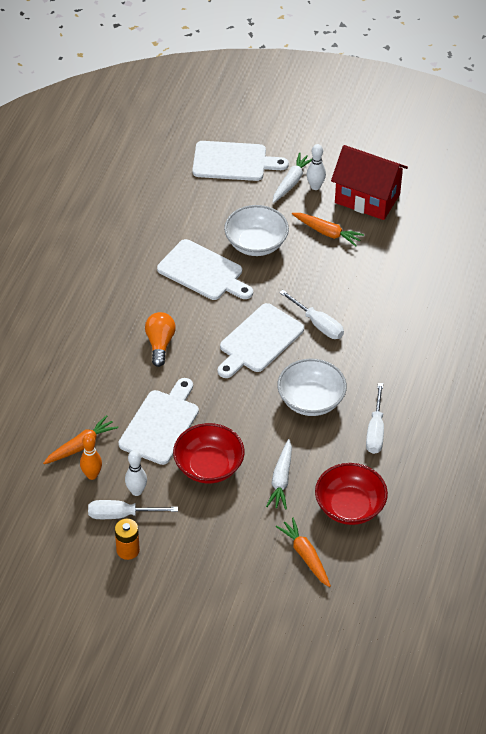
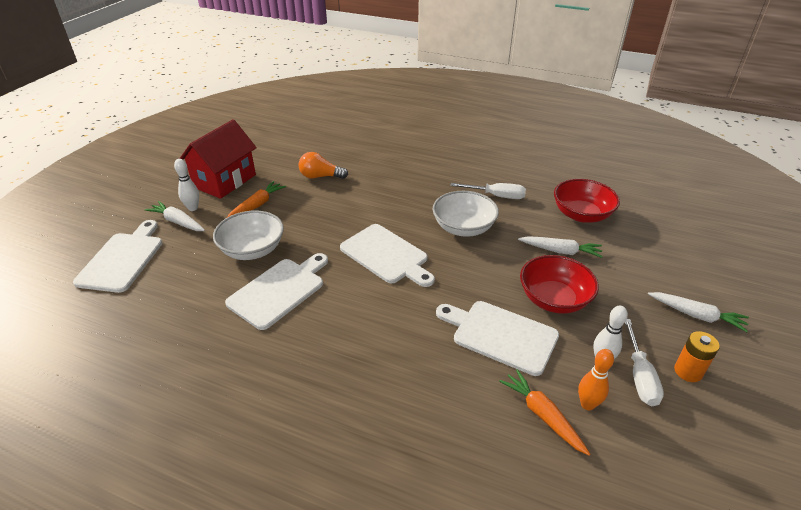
camera: 85 degrees left, 10 degrees down
(160, 344) = (380, 331): orange light bulb -> orange light bulb (320, 176)
(196, 574) = (696, 315): none -> white carrot
(305, 556) = (644, 242): orange carrot -> none
(318, 324) = (371, 218): white screwdriver -> none

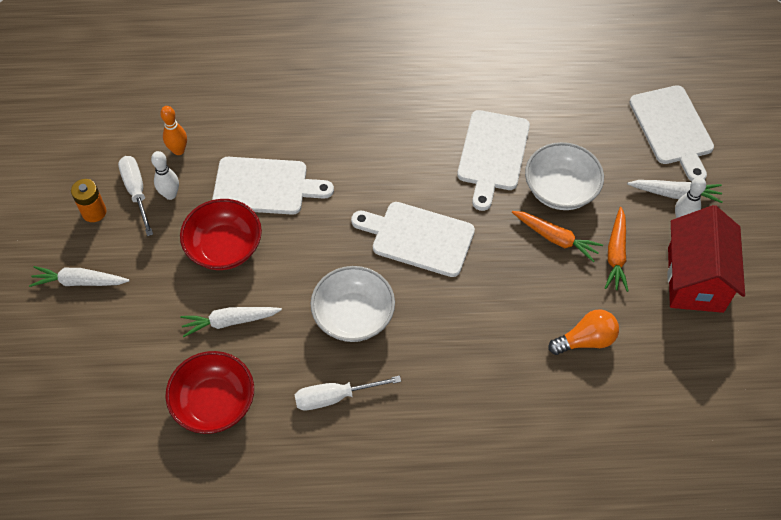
camera: 155 degrees right, 20 degrees up
(542, 415) = (212, 129): orange carrot -> orange carrot (555, 238)

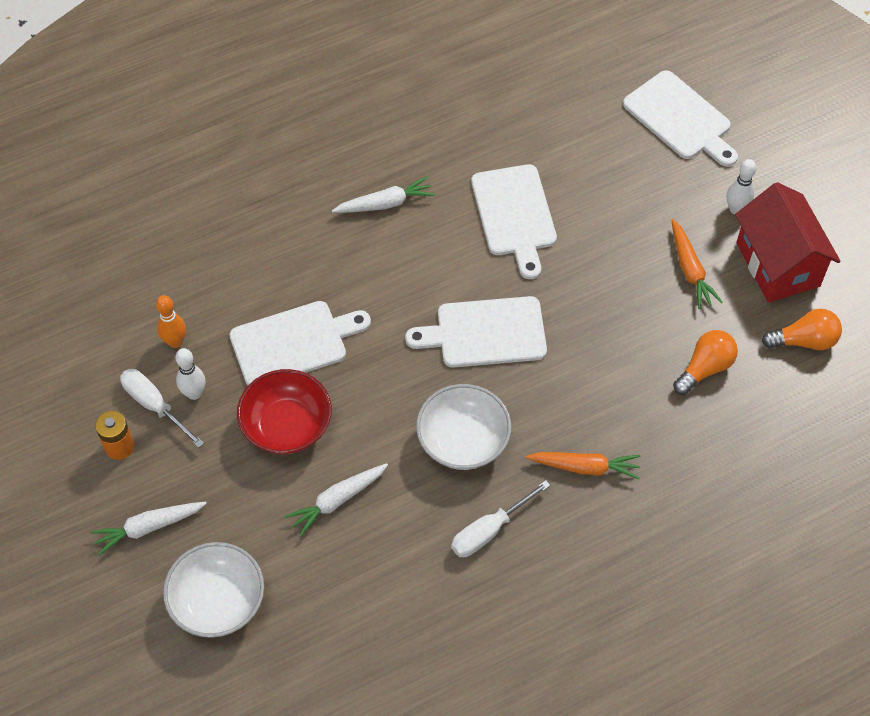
camera: 25 degrees left, 0 degrees up
(214, 403) = (369, 590): red bowl -> none
(555, 238) = (623, 277): orange carrot -> orange carrot (584, 467)
(560, 190) = (602, 225): white bowl -> white bowl (218, 601)
(675, 194) = (716, 185): white carrot -> white carrot (385, 203)
(685, 352) = (804, 341): none -> orange light bulb

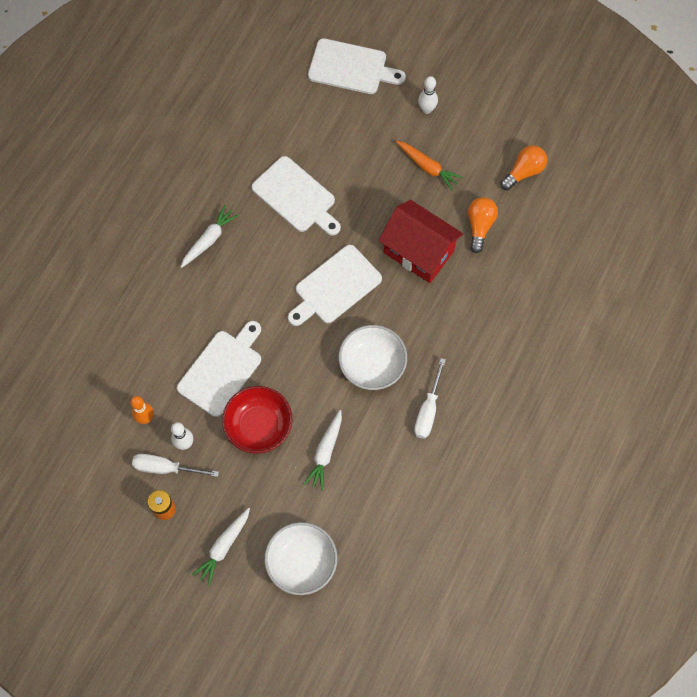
camera: 35 degrees left, 10 degrees up
(584, 467) = (454, 334): orange carrot -> none
(777, 264) = (476, 131): red house -> red house (418, 252)

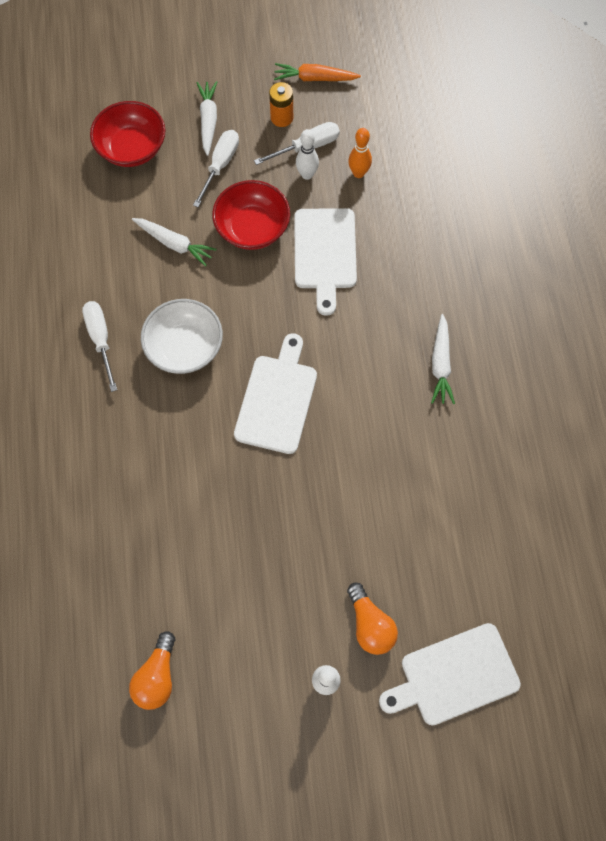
camera: 145 degrees right, 0 degrees up
(243, 497) = (220, 165): none -> white screwdriver
(296, 197) = (390, 468): white cutting board -> none
(301, 562) = (132, 148): white bowl -> red bowl
(325, 452) = (174, 244): white carrot -> white carrot turned 135 degrees clockwise
(418, 252) = (216, 494): red house -> none
(427, 167) = (273, 603): orange carrot -> orange carrot (315, 78)
(480, 226) = (168, 570): orange light bulb -> orange light bulb (370, 624)

